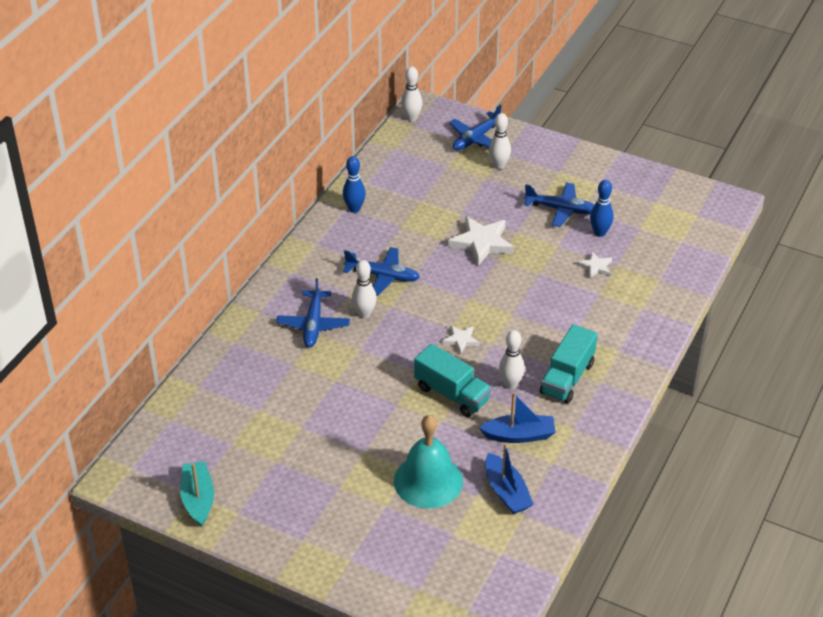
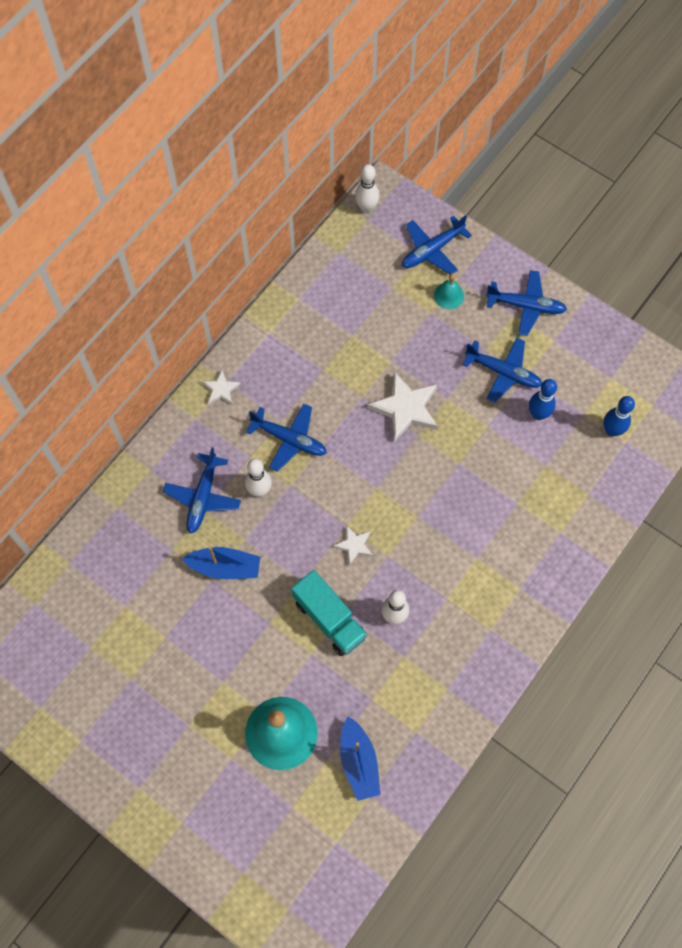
camera: 10 degrees right, 25 degrees up
(198, 499) = (44, 715): turquoise boat -> none
(354, 209) = (277, 336): blue bowling pin -> blue bowling pin (612, 430)
(499, 165) = (448, 295): white bowling pin -> turquoise bell
(519, 435) = (388, 688): blue boat -> blue boat (225, 567)
(567, 164) = (525, 306): none -> blue plane
(567, 378) = (456, 617): turquoise truck -> none
(595, 267) = (522, 464): white star -> white star (221, 389)

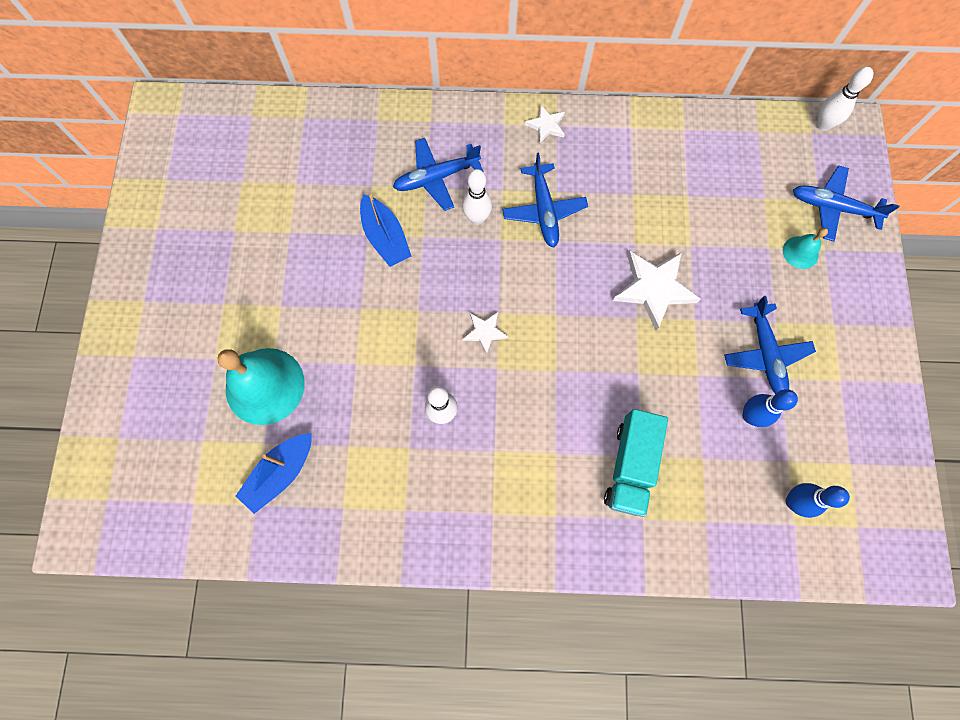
camera: 55 degrees right, 5 degrees up
(329, 619) = (399, 357): turquoise truck -> turquoise truck (630, 466)
(525, 306) = (853, 329): blue plane -> none

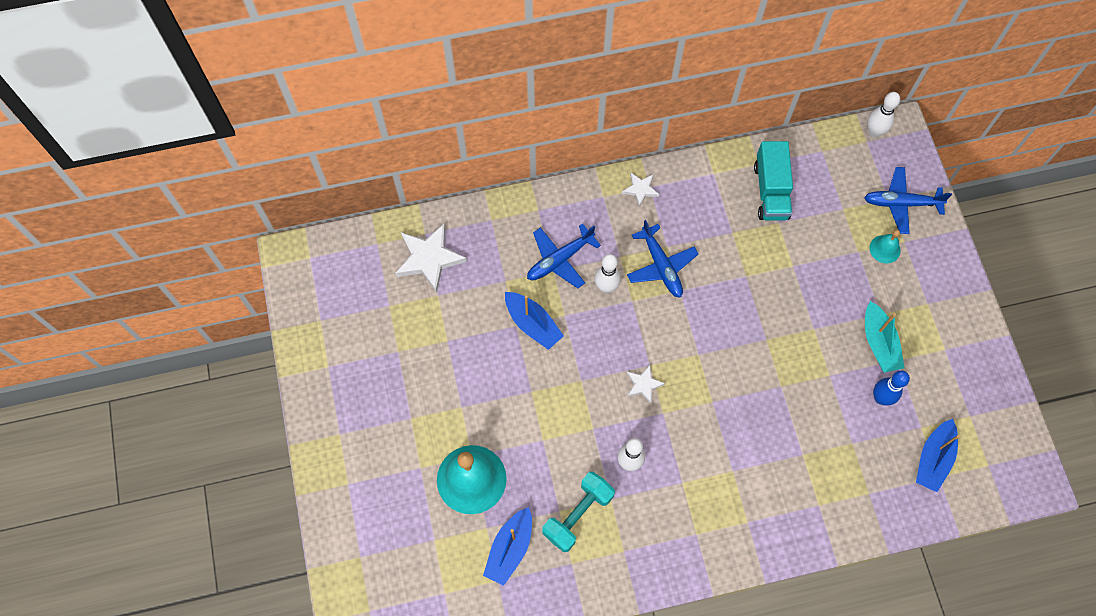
camera: 15 degrees left, 5 degrees down
(367, 456) = (578, 515): none -> turquoise dumbbell
(630, 466) = (796, 465): turquoise truck -> turquoise truck (771, 191)
(654, 289) = (773, 311): white star -> white star (429, 258)
(765, 353) = (879, 343): blue plane -> turquoise boat
(793, 502) = (933, 459): blue bowling pin -> blue boat

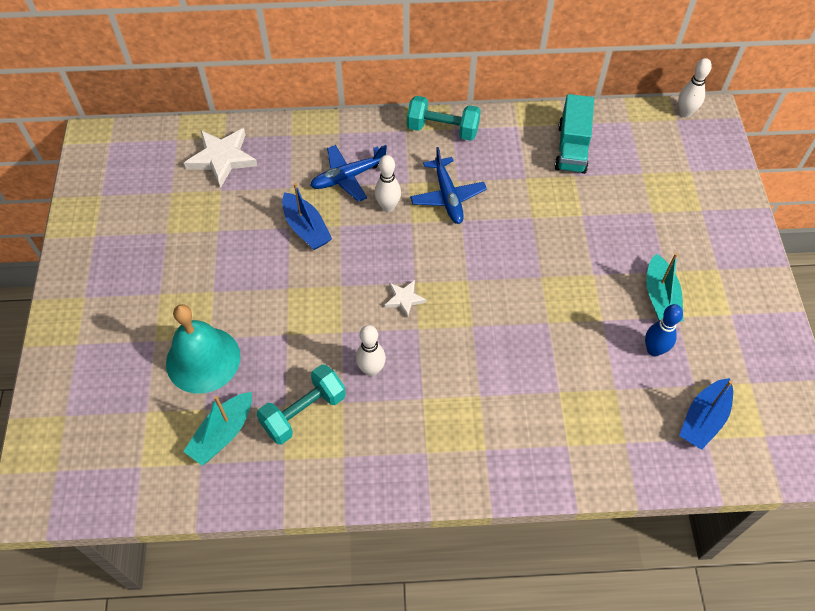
camera: 10 degrees right, 10 degrees down
(510, 549) = (223, 434): blue boat -> turquoise boat
(640, 189) = (442, 129): white star -> turquoise dumbbell
(885, 249) = (680, 213): turquoise bell -> none
(901, 203) = (704, 176): blue plane -> none

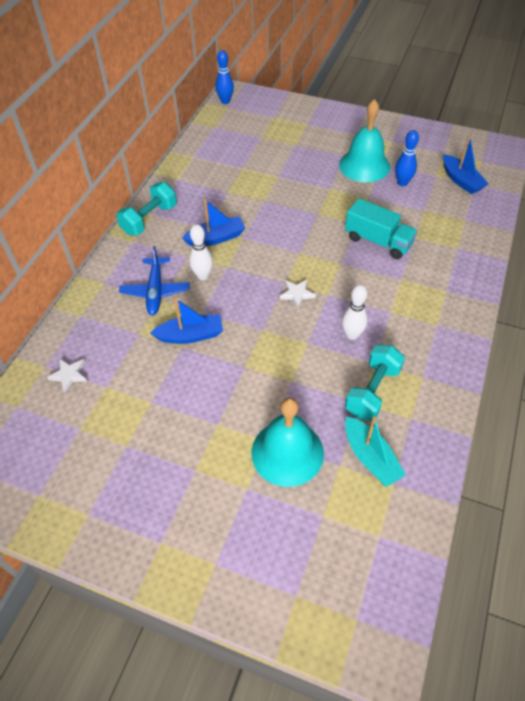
camera: 65 degrees left, 5 degrees down
(222, 158) = (69, 375): white star -> white star, size x0.53
(304, 412) = (372, 391): turquoise dumbbell -> turquoise dumbbell turned 45 degrees clockwise
(447, 196) = (216, 238): blue plane -> blue boat
(572, 148) = (217, 160): turquoise truck -> turquoise truck (378, 241)
(660, 297) = (364, 165): turquoise boat -> turquoise bell
(685, 113) = (225, 101): white bowling pin -> blue bowling pin

